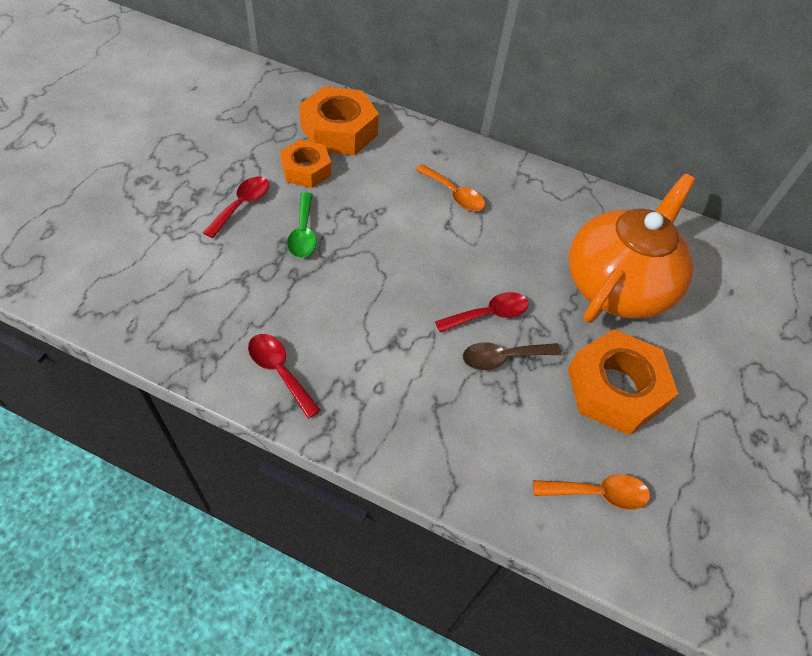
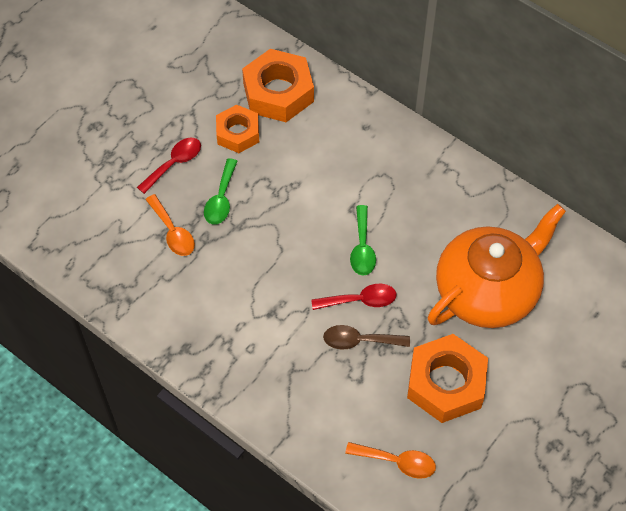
camera: 20 degrees right, 5 degrees up
(279, 371) = (176, 321): red spoon -> none
(454, 194) = (367, 177): orange spoon -> orange spoon (173, 232)
(472, 261) = (362, 248): none -> green spoon

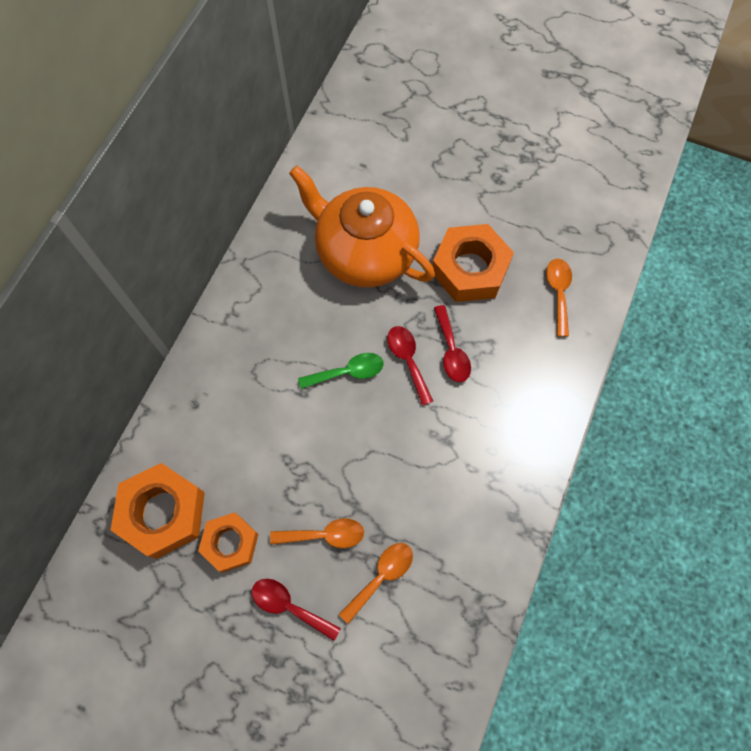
camera: 105 degrees left, 10 degrees up
(221, 199) = (325, 535): green spoon -> orange spoon
(359, 341) = (451, 351): brown spoon -> red spoon

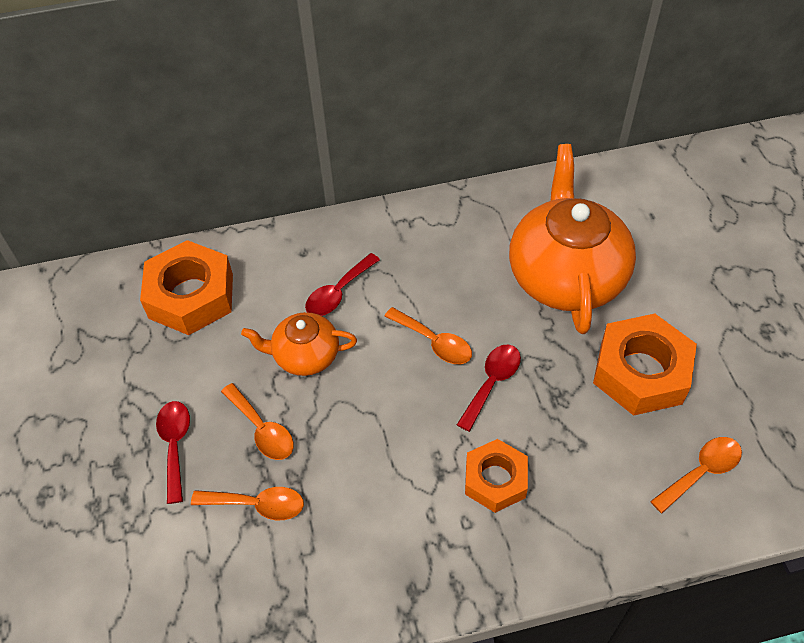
camera: 55 degrees right, 15 degrees down
(230, 543) = (200, 361): orange nut -> orange nut (495, 480)
(287, 465) = (305, 355): none -> orange teapot
(348, 372) = (434, 342): green spoon -> orange spoon
(451, 351) = (537, 414): red spoon -> red spoon (338, 292)

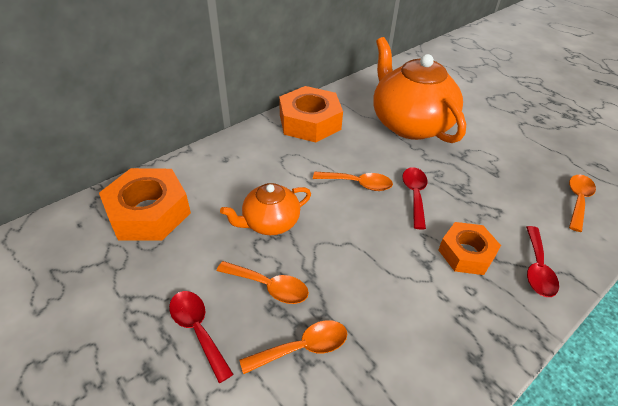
camera: 30 degrees left, 10 degrees down
(338, 292) = (268, 175): red spoon -> red spoon (537, 268)
(641, 372) = (496, 159): orange nut -> orange nut (310, 122)

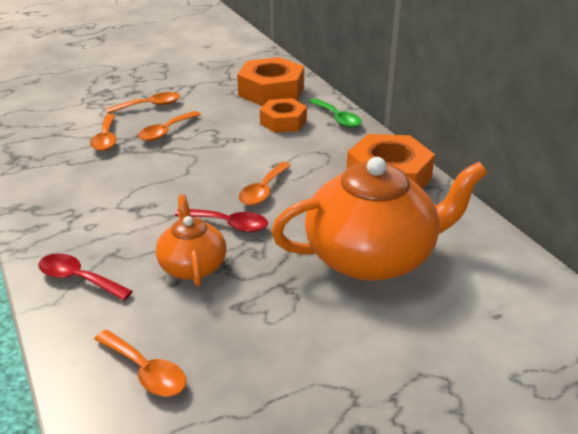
camera: 105 degrees right, 10 degrees down
(197, 330) = (150, 106): red spoon -> orange spoon
(214, 155) = (337, 118): none -> green spoon
(270, 222) = (233, 138): orange teapot -> orange teapot (192, 266)
(466, 253) = (130, 236): orange nut -> orange nut (283, 122)

